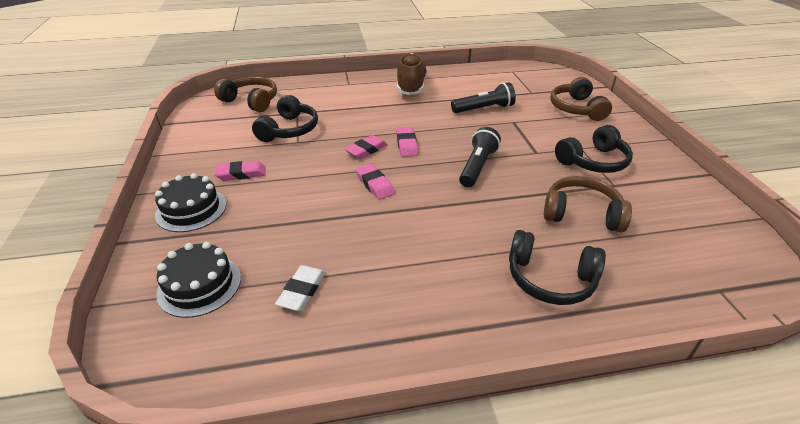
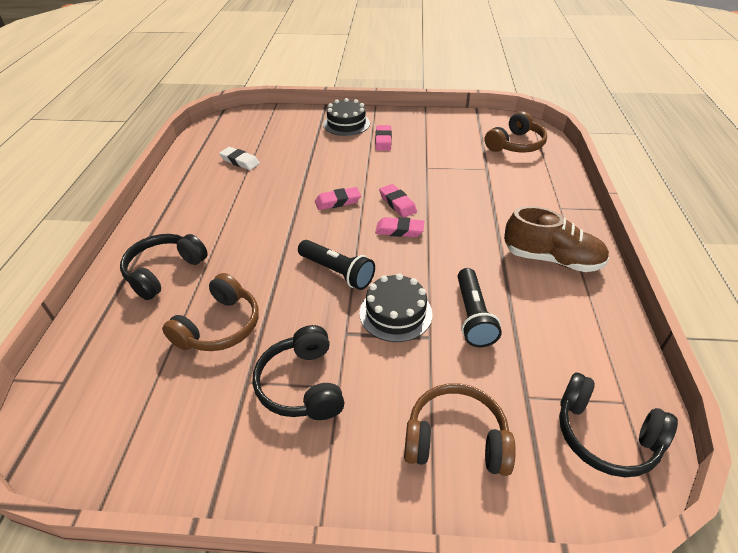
camera: 105 degrees right, 5 degrees up
(199, 285) = (270, 129): black cake -> black cake (395, 313)
(289, 130) = (450, 163): black headphones -> black headphones (605, 435)

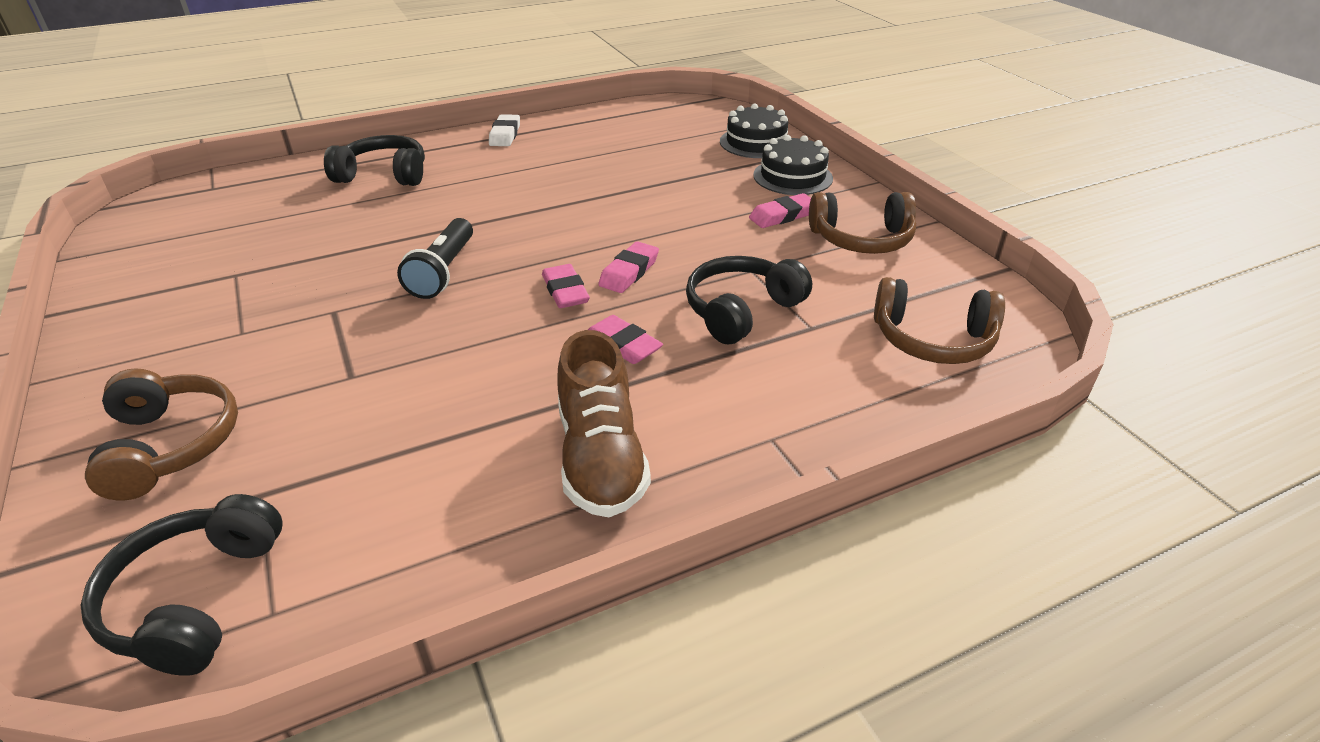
camera: 60 degrees right, 5 degrees down
(219, 326) = (312, 232): brown headphones -> brown headphones (861, 239)
(240, 161) = (619, 143): white eraser -> white eraser (505, 135)
(302, 385) = (238, 308): black headphones -> black headphones (741, 311)
(338, 201) = (592, 228): pink eraser -> pink eraser (623, 345)
(395, 313) = (385, 336): black cake -> black cake (756, 142)
(473, 316) = (410, 404): black flashlight -> none

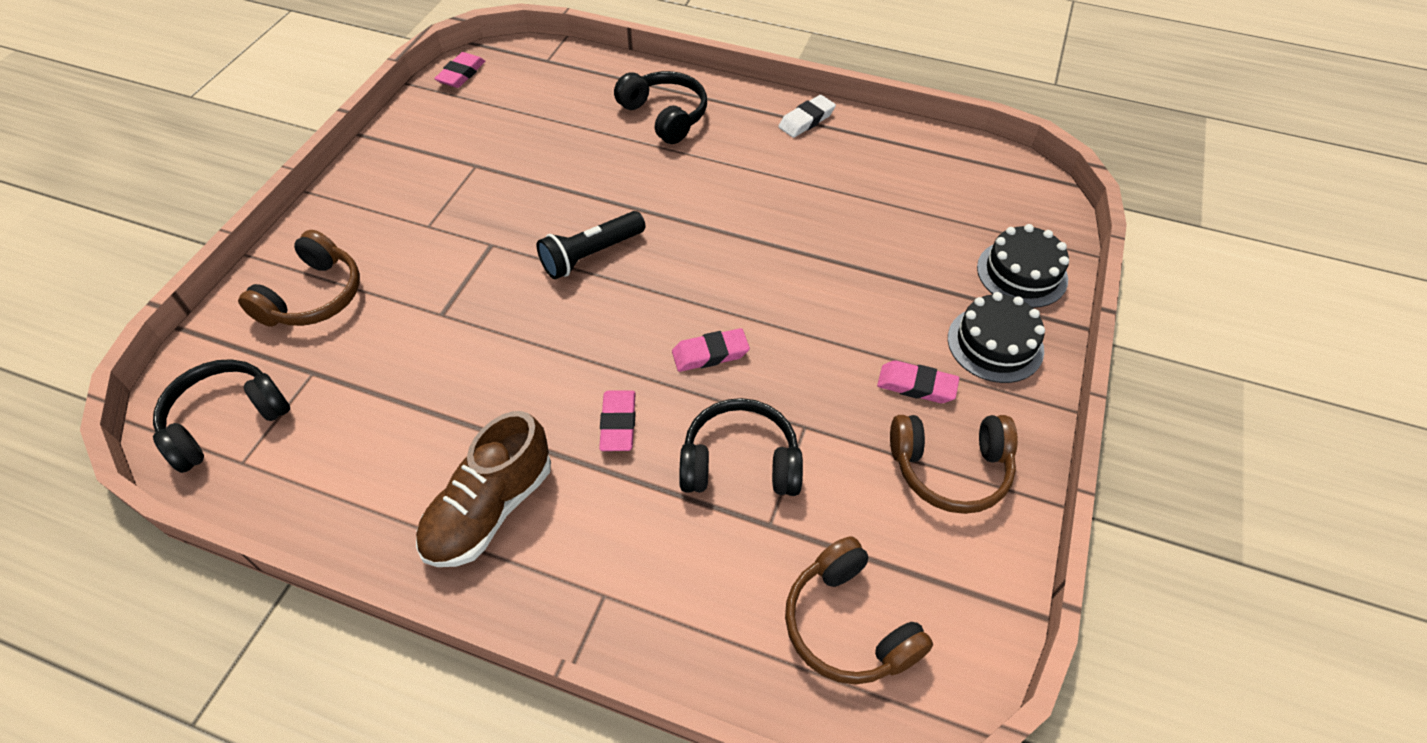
camera: 45 degrees right, 15 degrees up
(565, 291) = (644, 338): pink eraser -> pink eraser (461, 74)
(861, 239) = (950, 468): brown headphones -> brown headphones turned 45 degrees counterclockwise

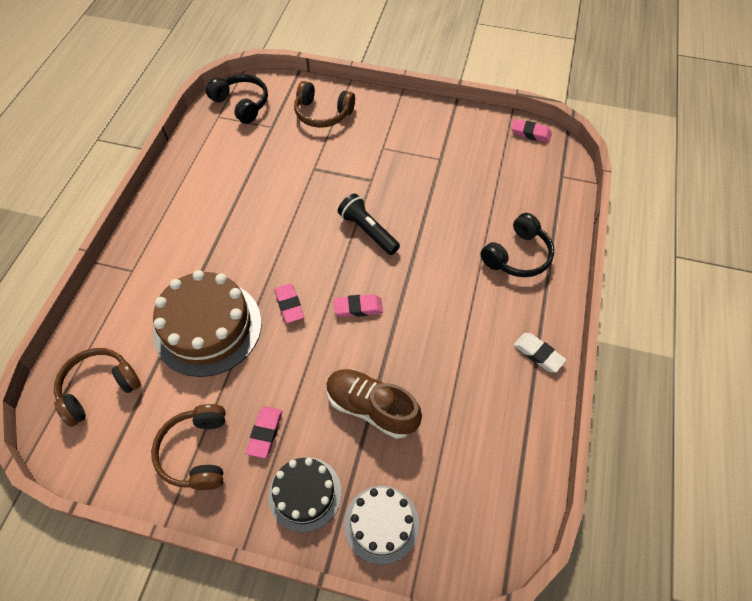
camera: 85 degrees right, 5 degrees up
(490, 509) = (185, 215): brown shoe -> brown shoe (371, 408)
(618, 423) = (237, 263): pink eraser -> pink eraser (358, 308)
(740, 462) = (208, 327): black headphones -> brown cake
(1022, 273) = (381, 524): black cake -> white cake

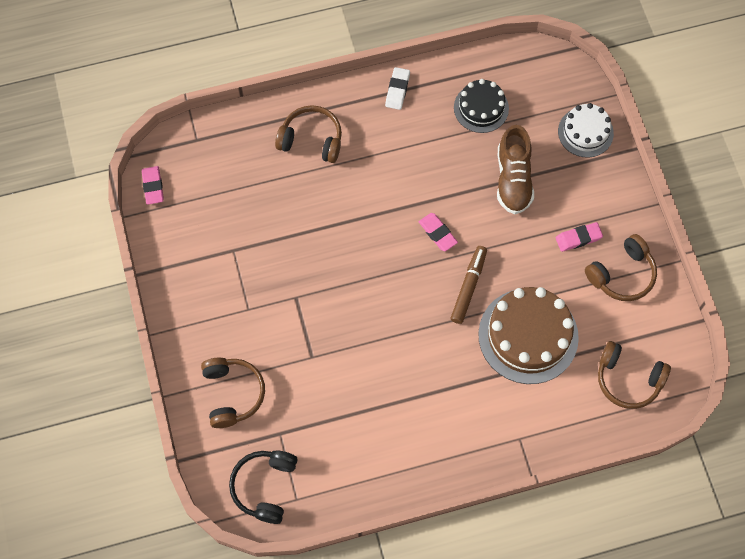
camera: 120 degrees left, 10 degrees up
(289, 305) = (468, 287): pink eraser -> brown marker
(305, 493) = (599, 188): black cake -> black cake (481, 108)
(368, 231) = (356, 268): black flashlight -> none
(517, 255) = (311, 140): black headphones -> brown headphones

